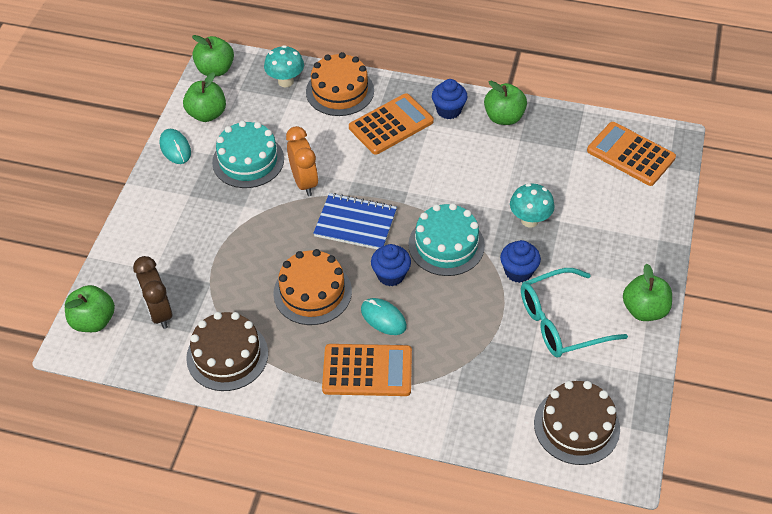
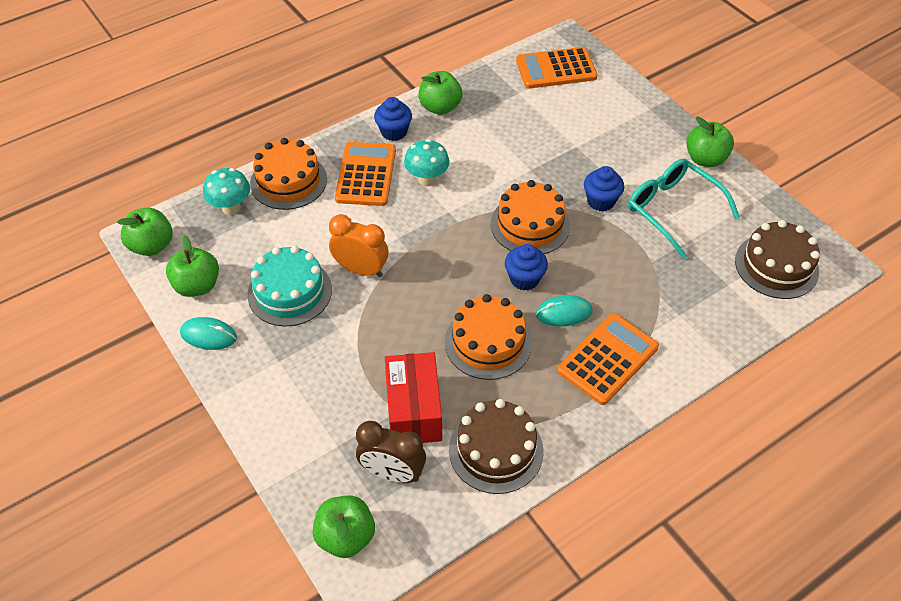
camera: 50 degrees left, 0 degrees up
(217, 290) = (413, 410): none -> red box
(355, 223) = (445, 265): blue notebook -> none
(446, 245) = (530, 225): turquoise cake -> orange cake
(529, 220) = (558, 162): turquoise mushroom -> turquoise mushroom (427, 179)
(561, 322) = (673, 210): turquoise glasses -> turquoise glasses turned 120 degrees clockwise

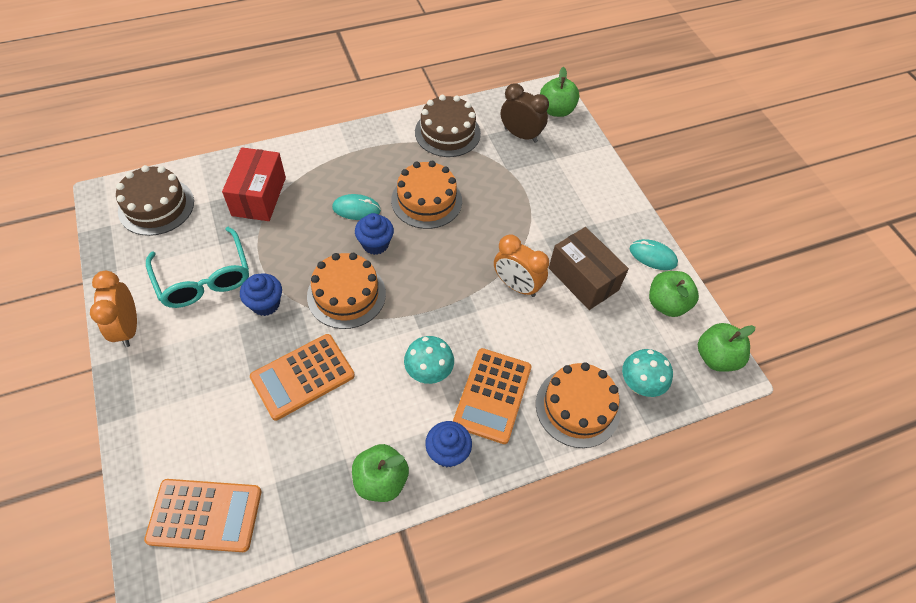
camera: 170 degrees left, 5 degrees up
(290, 292) = (583, 279): turquoise cake -> brown box
(413, 410) = (497, 167): red box -> red box (259, 196)
(608, 359) = (341, 169): orange calculator -> orange calculator (302, 376)
(705, 159) = (128, 328): green apple -> orange clock

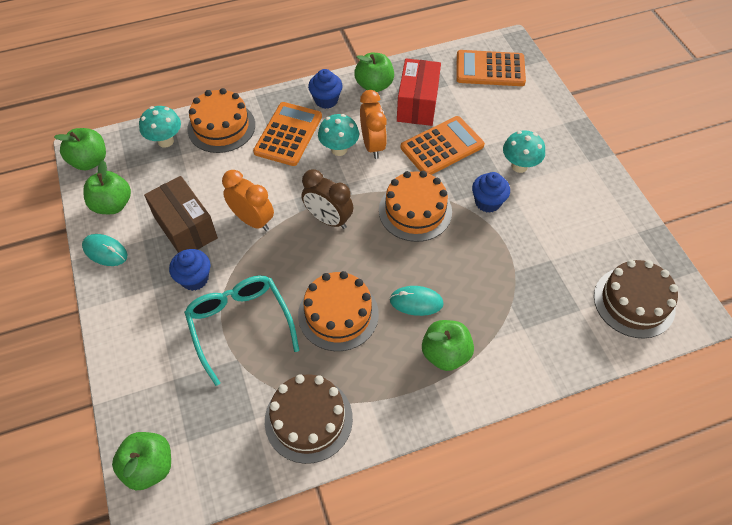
camera: 175 degrees left, 0 degrees up
(128, 328) = (600, 182): orange clock -> orange clock (372, 145)
(204, 278) = (552, 225): turquoise glasses -> turquoise glasses (240, 325)
(215, 349) = (519, 166): none -> turquoise mushroom
(259, 196) = (527, 316): red box -> red box (417, 104)
(337, 171) = (445, 354): none -> green apple
(375, 244) = (392, 261): blue cupcake -> blue cupcake (194, 279)
(520, 135) = (211, 417): brown clock -> brown clock (328, 219)

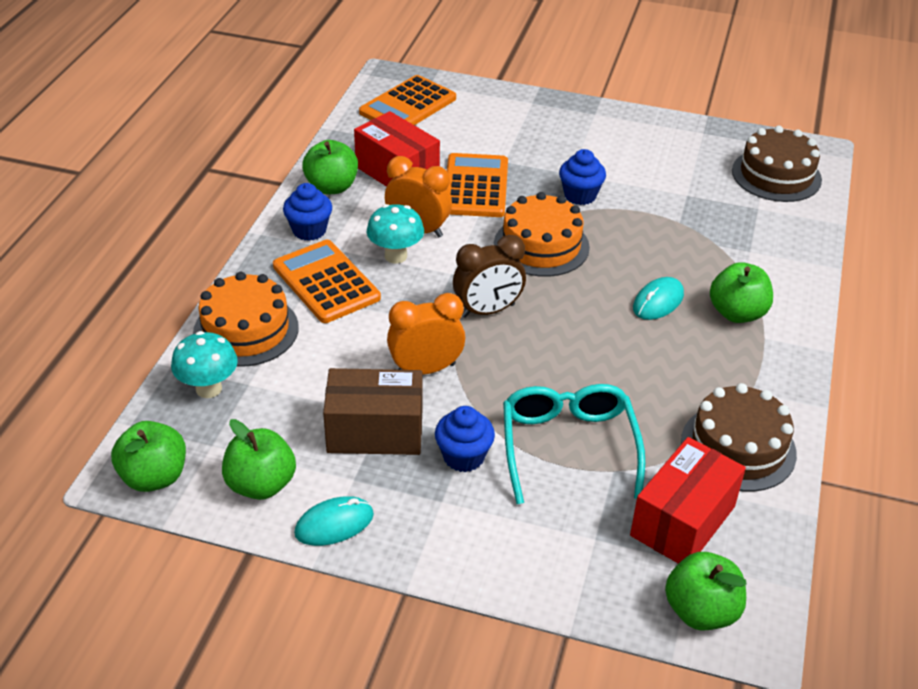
camera: 55 degrees left, 15 degrees down
(219, 419) = (682, 521): none -> red box
(240, 325) = (568, 446): turquoise glasses -> turquoise glasses turned 75 degrees clockwise
(338, 314) = (623, 363): orange cake -> none
(519, 166) = (556, 154): turquoise mushroom -> none

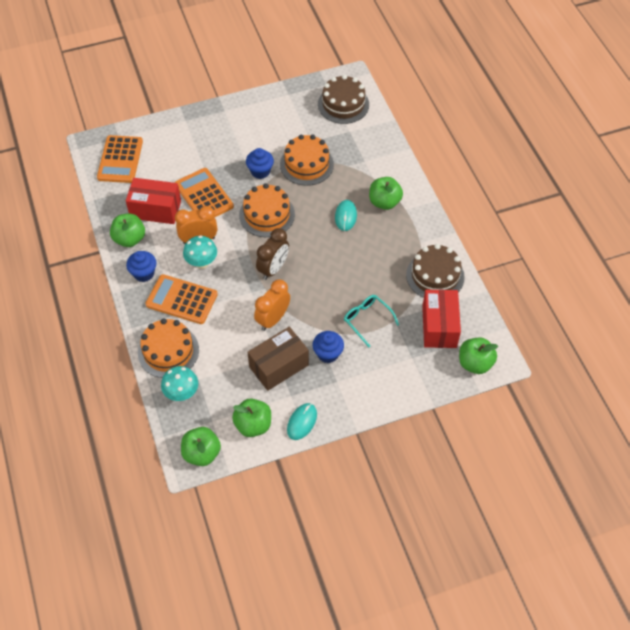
camera: 35 degrees left, 15 degrees up
(568, 446) = (367, 320): turquoise glasses -> turquoise glasses, size x0.65
(656, 217) = (306, 164): none -> orange cake

